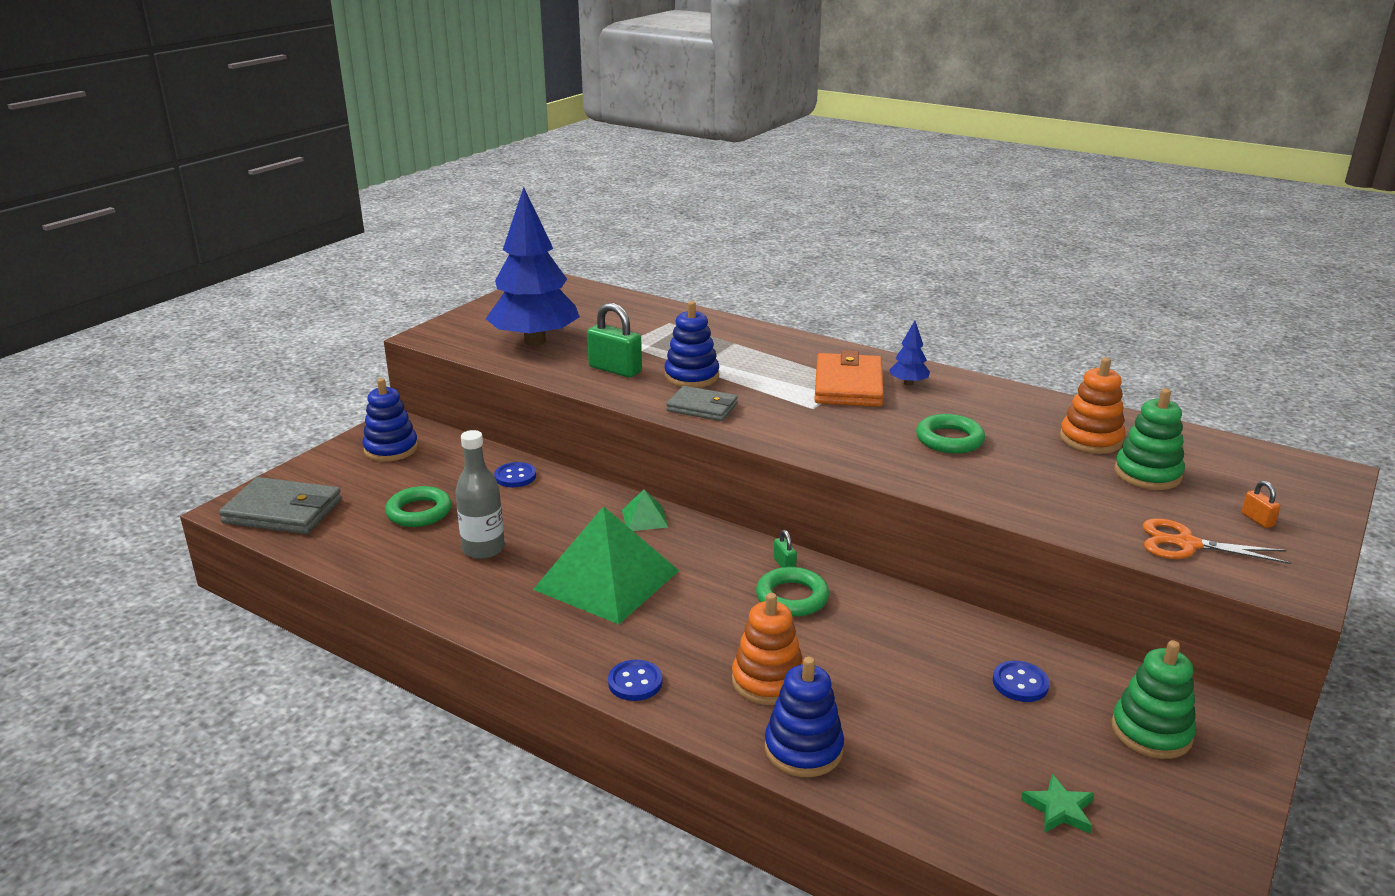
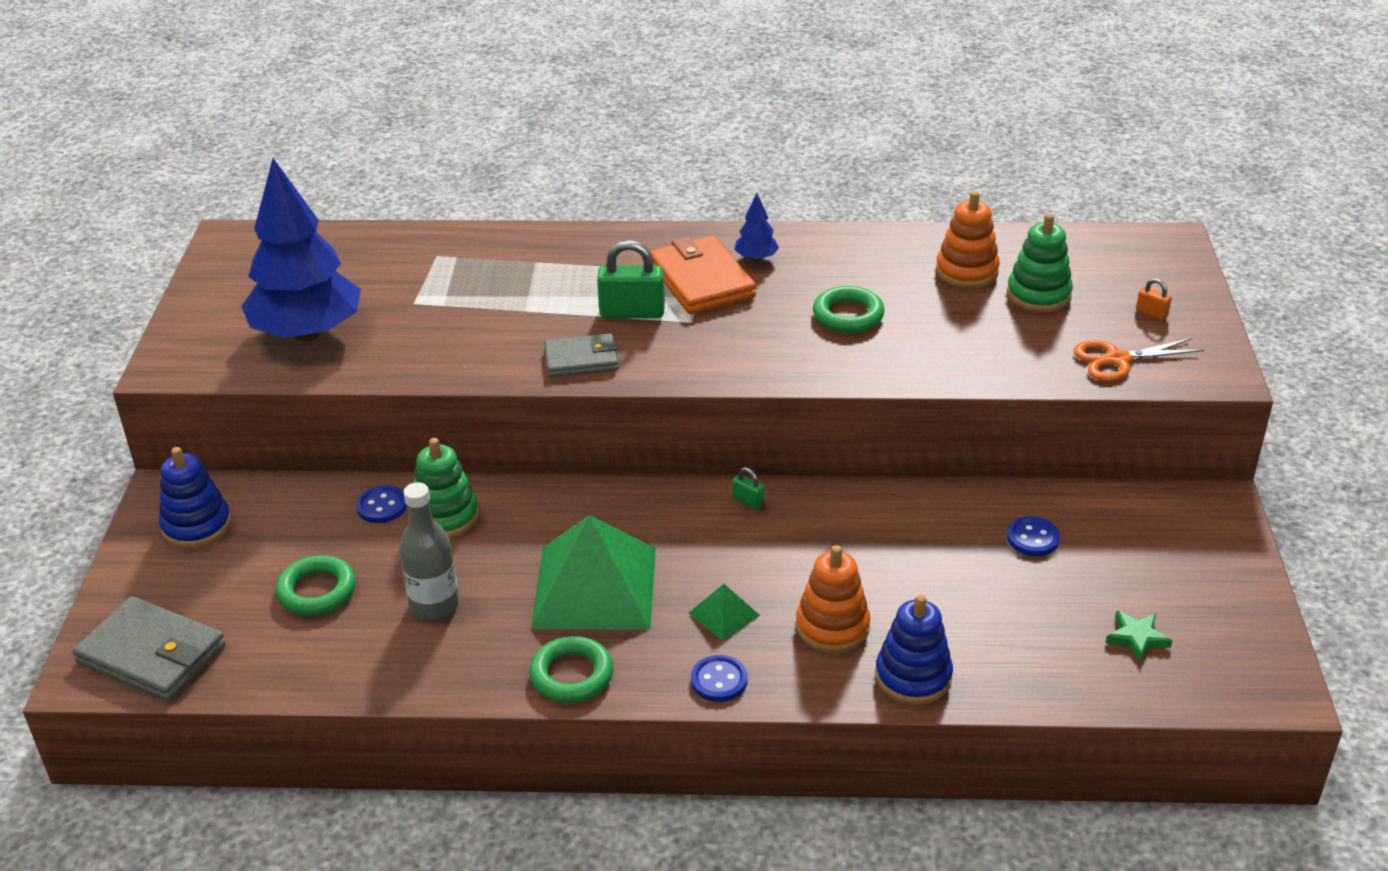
camera: 30 degrees left, 10 degrees up
(283, 511) = (152, 654): grey wallet -> grey wallet turned 45 degrees clockwise
(615, 369) = (440, 342): green padlock -> green padlock (632, 312)
(644, 518) = (568, 503): green pyramid -> green pyramid (724, 614)
(691, 376) = (532, 323): blue stacking toy -> none
(792, 597) = (784, 534): green ring -> green ring (571, 675)
(1151, 732) = (1155, 540): green stacking toy -> green stacking toy (445, 517)

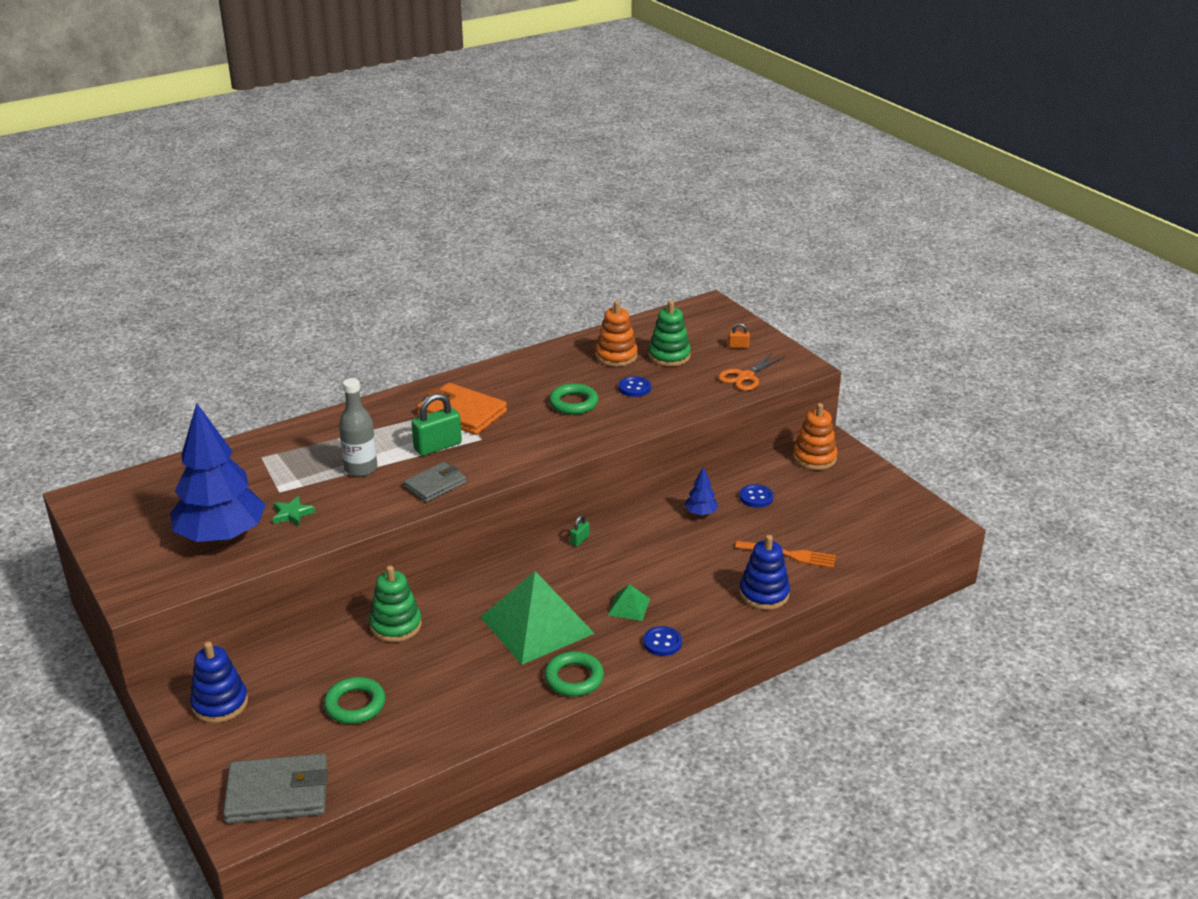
camera: 35 degrees left, 5 degrees down
(382, 506) = (345, 637): blue button -> blue button (634, 388)
(434, 605) = (445, 678): grey bottle -> grey bottle (361, 469)
(748, 501) = (579, 540): green padlock -> green padlock turned 60 degrees counterclockwise
(756, 258) = (482, 389): blue tree -> blue tree (701, 513)
(832, 627) = (696, 587): orange stacking toy -> orange stacking toy (814, 458)
(1002, 638) = (790, 555): none -> orange fork
(1137, 637) = (854, 526): green star -> green star (292, 514)

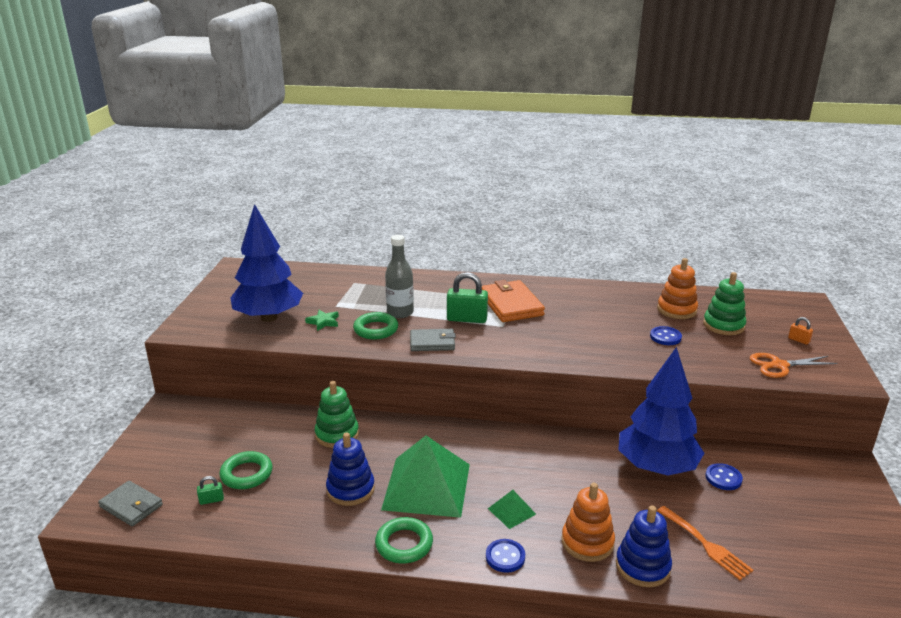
camera: 40 degrees right, 5 degrees down
(220, 703) = (182, 428): blue stacking toy -> blue stacking toy (350, 489)
(277, 793) = (131, 506): grey wallet -> grey wallet, size x0.64
(573, 403) = (602, 329): green ring -> green ring (376, 329)
(579, 540) = (532, 440): green padlock -> green padlock (211, 500)
(701, 513) = (656, 467): blue tree -> blue tree, size x2.47
(814, 458) = (819, 471): orange stacking toy -> orange stacking toy (587, 542)

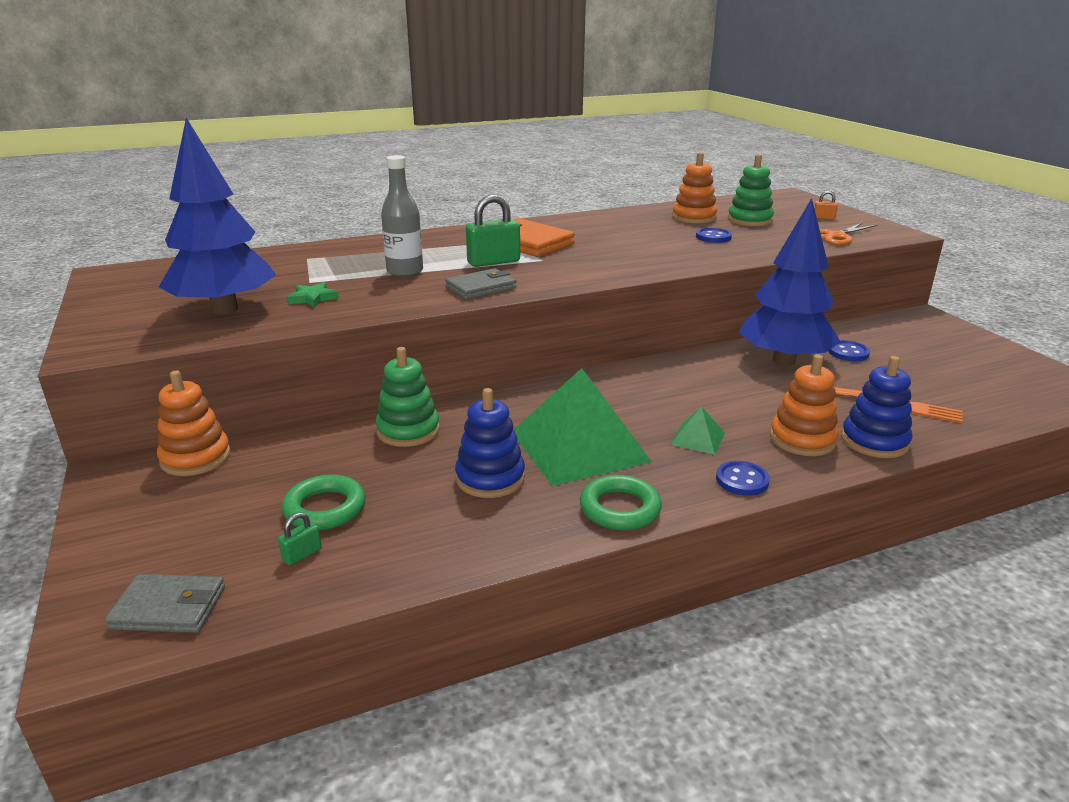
camera: 30 degrees left, 0 degrees up
(213, 412) = (196, 458): none -> orange stacking toy
(376, 329) = (394, 291): green ring -> none

